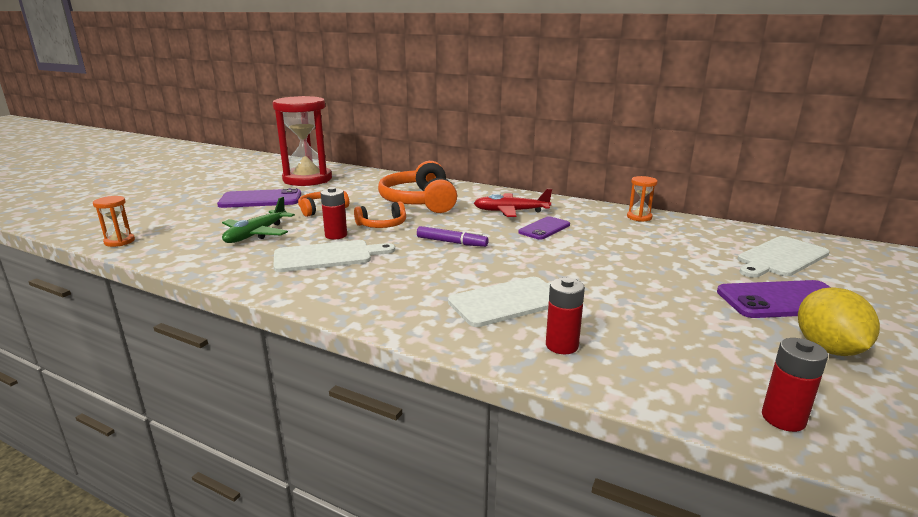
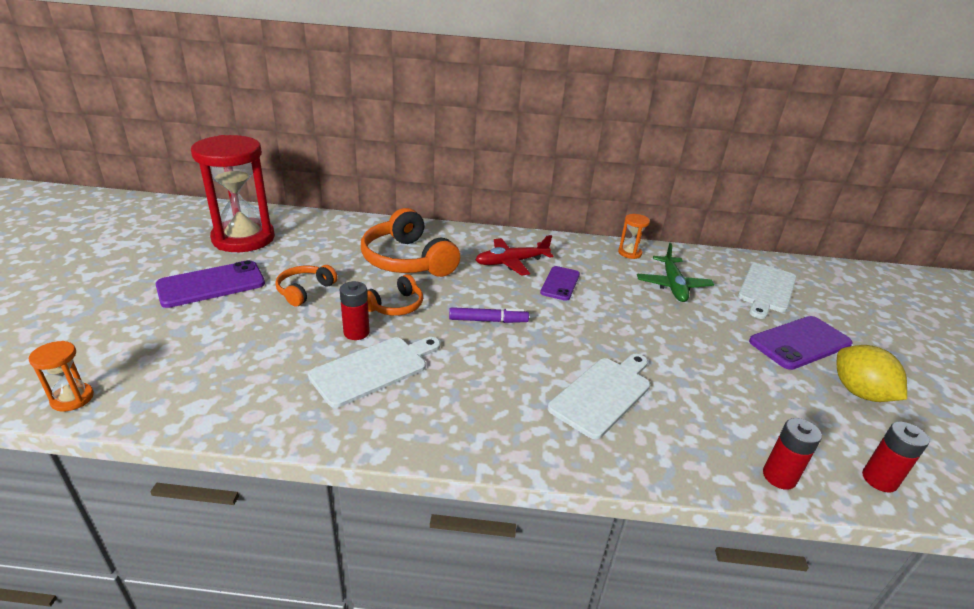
camera: 25 degrees left, 10 degrees up
(256, 234) = (257, 348): green plane -> green plane (672, 285)
(562, 345) = (683, 443): red battery -> red battery (779, 477)

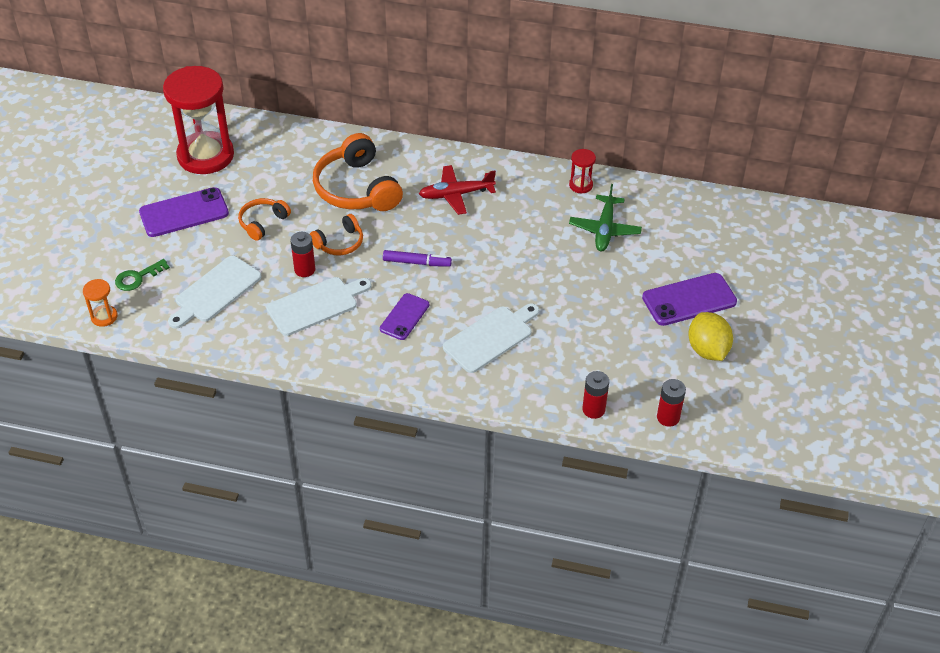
camera: 10 degrees right, 15 degrees up
(136, 350) = (137, 277): none -> green key
(560, 283) = (495, 223): purple phone -> purple phone (404, 317)
(629, 253) = (580, 185): orange hourglass -> red hourglass
(766, 289) = (698, 238): white cutting board -> white cutting board (215, 291)

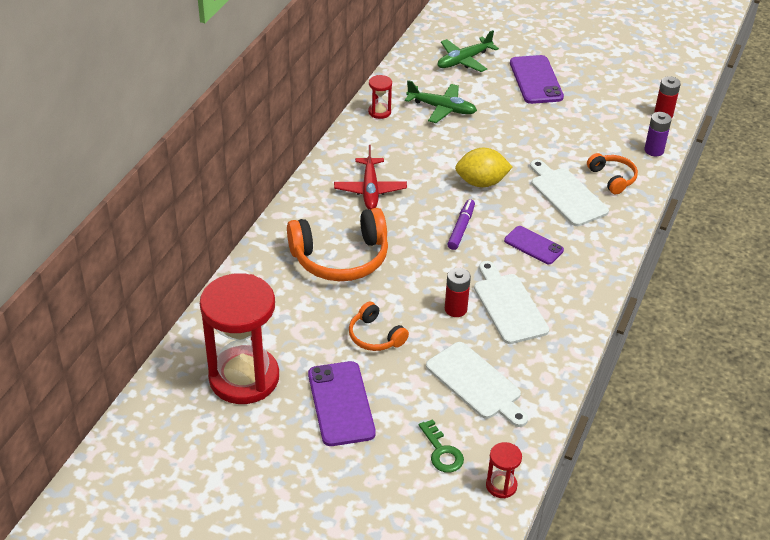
camera: 80 degrees left, 5 degrees down
(104, 317) = (501, 485): orange hourglass -> red hourglass
(339, 243) = (421, 279): orange headphones -> orange headphones (612, 178)
(593, 409) = (654, 150): red battery -> purple battery
(701, 238) = (464, 60): none -> green plane
(707, 350) = (593, 82): yellow lemon -> yellow lemon (481, 182)

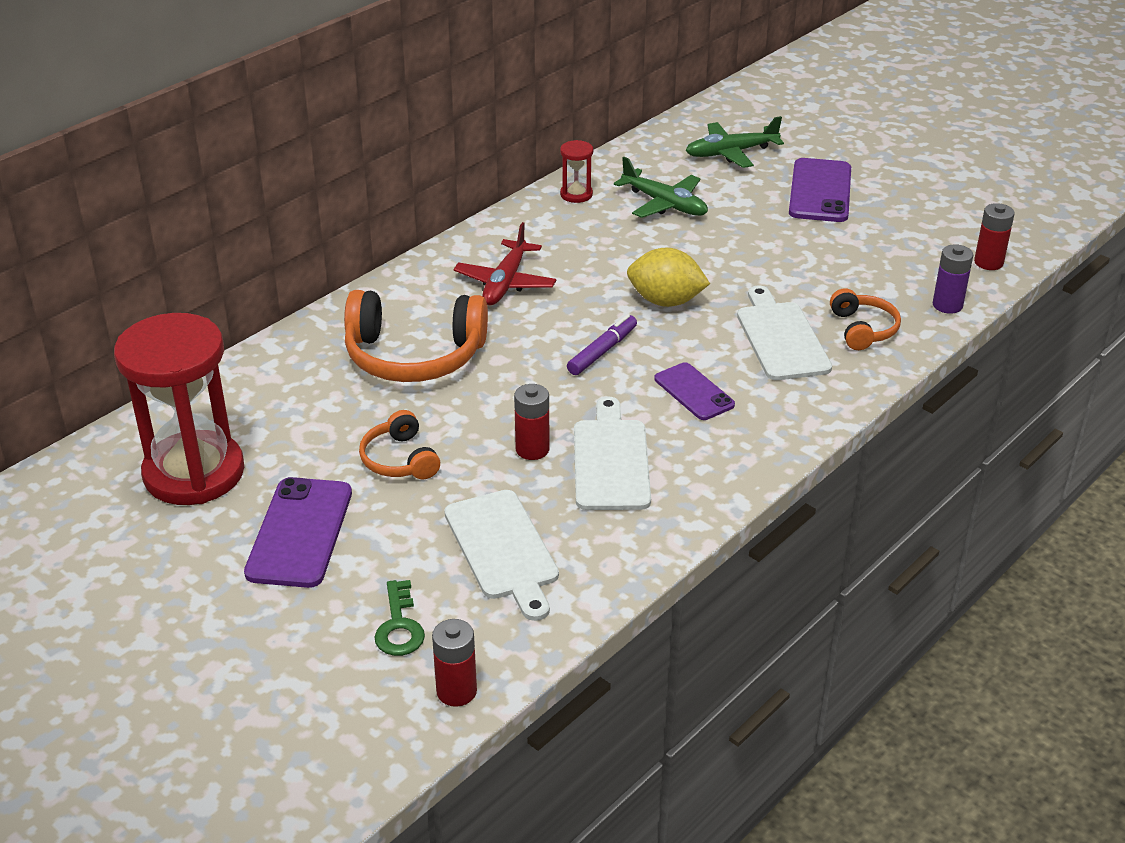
camera: 20 degrees right, 5 degrees down
(501, 485) = (456, 691): red hourglass -> red battery

